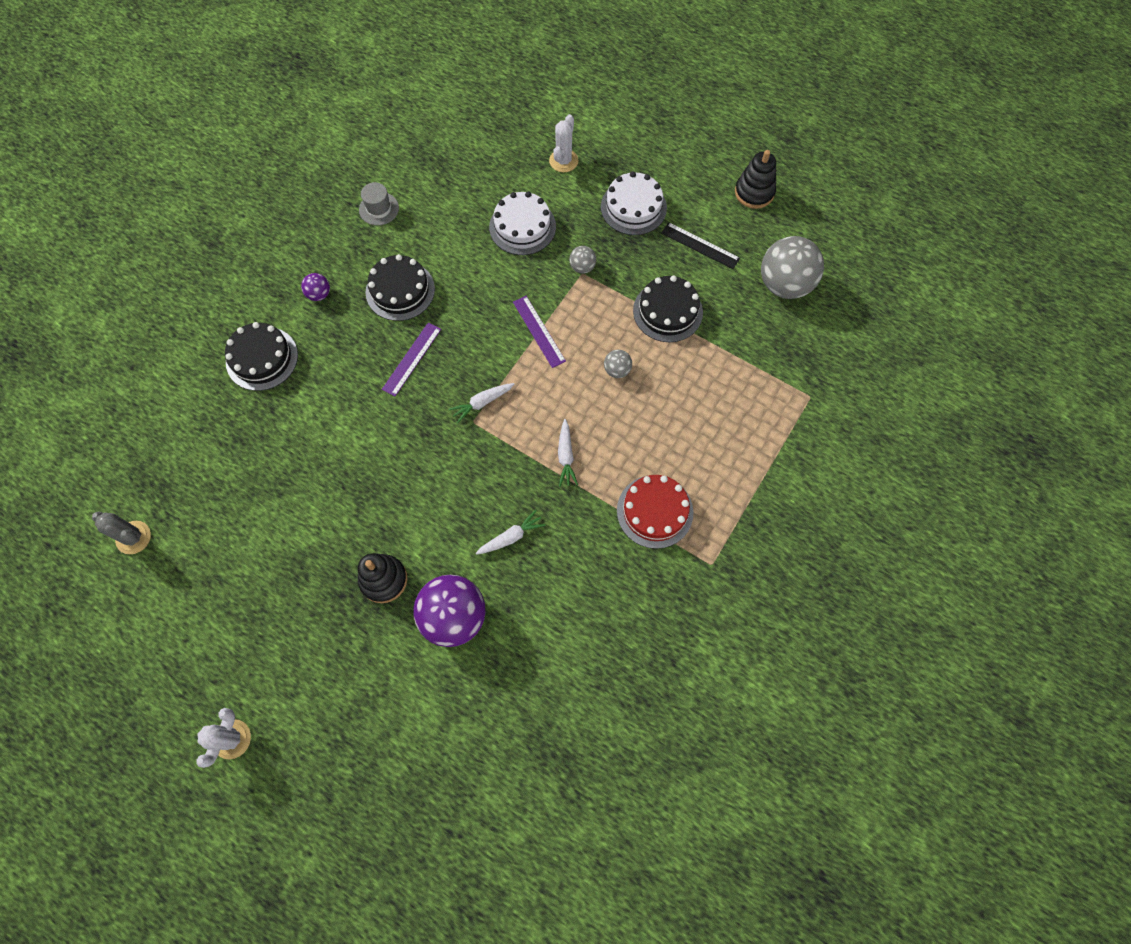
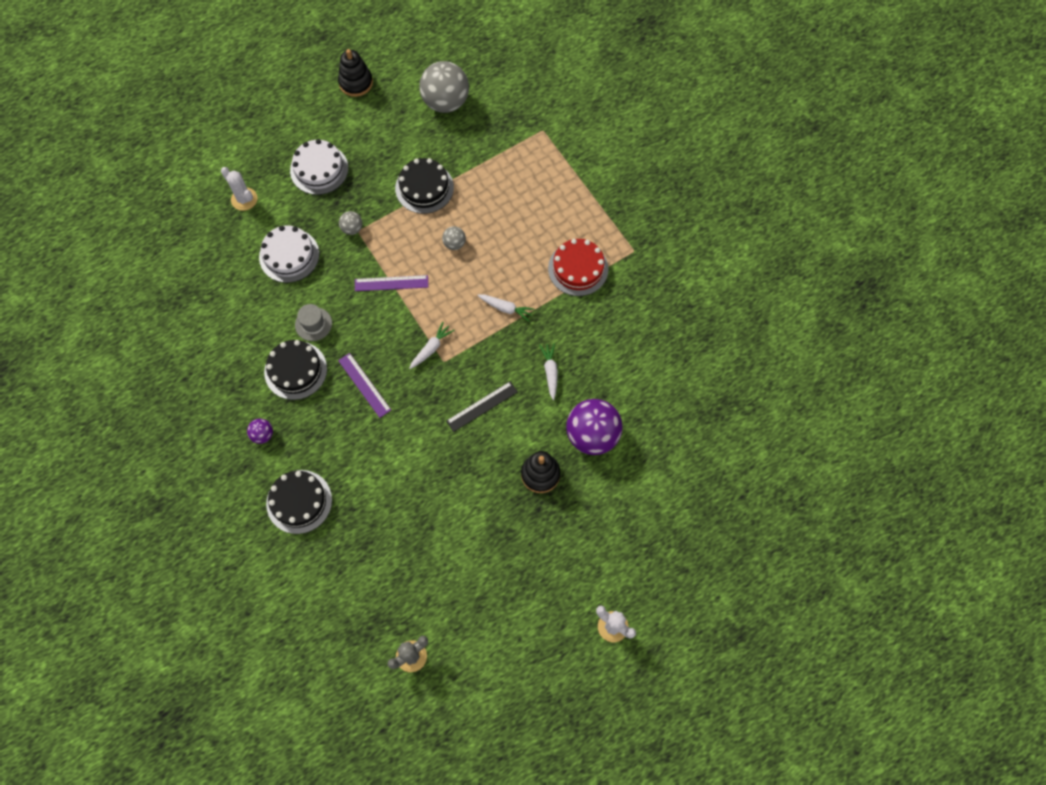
camera: 65 degrees left, 0 degrees up
(379, 209) = (205, 357): grey hat -> grey hat (313, 324)
(482, 403) = (431, 348): white carrot -> white carrot turned 135 degrees counterclockwise
(700, 245) = (380, 140): black ruler -> black ruler (482, 406)

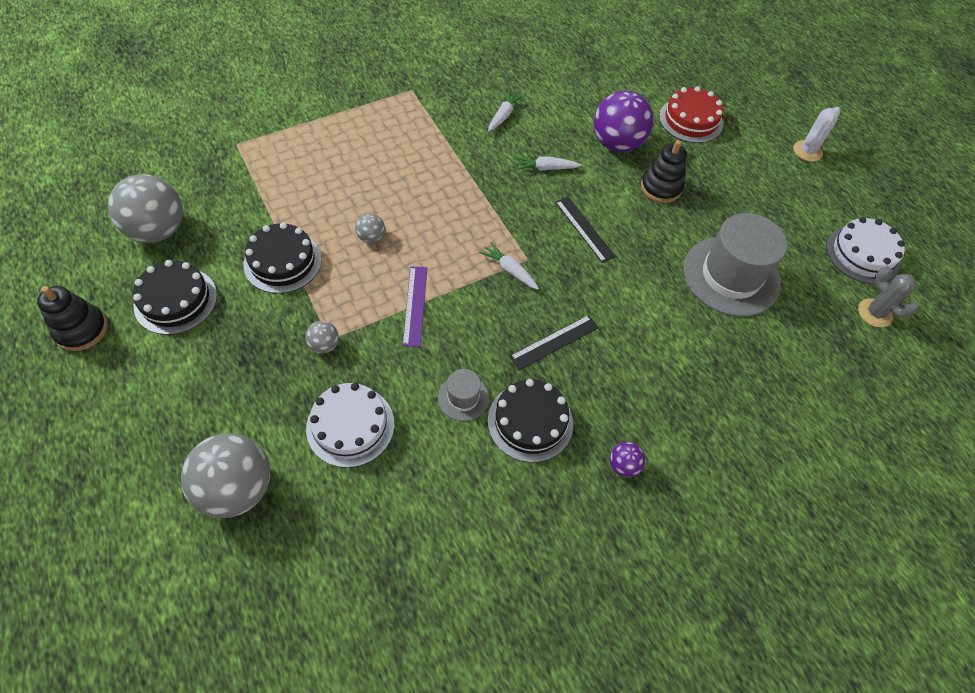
camera: 90 degrees left, 10 degrees down
(244, 199) = (237, 488): white cactus -> grey ball
(299, 501) = (712, 422): black cake -> black cake (176, 300)
(319, 169) = (215, 382): white cake -> white cake (862, 254)
(364, 385) = (554, 342): purple ruler -> black ruler
(442, 530) = (731, 276): none -> grey hat
(505, 308) = (465, 198): white carrot -> white carrot (503, 116)
(578, 268) = (425, 134): red cake -> red cake (690, 120)

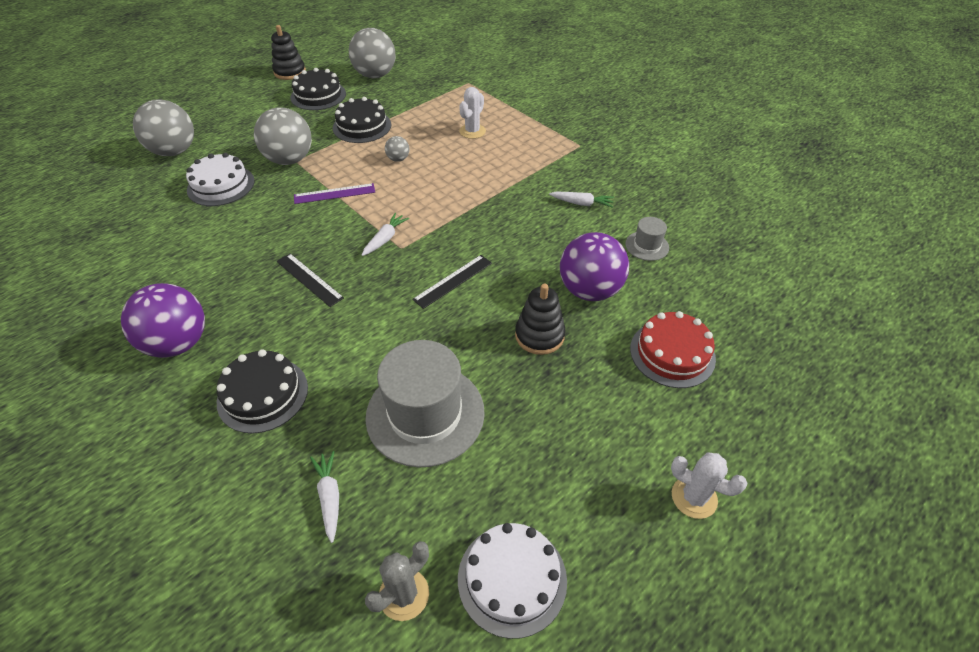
camera: 80 degrees right, 10 degrees down
(324, 345) = (289, 160): grey ball -> grey ball, size x2.20
(346, 163) = (472, 131): none -> white cactus
(463, 397) = (247, 235): grey hat -> grey hat (647, 246)
(530, 421) = (224, 276): black cake -> black cake (263, 394)
(546, 168) = (524, 242): white carrot -> white carrot (329, 497)
(623, 465) = (178, 343): purple ball -> purple ball, size x2.20

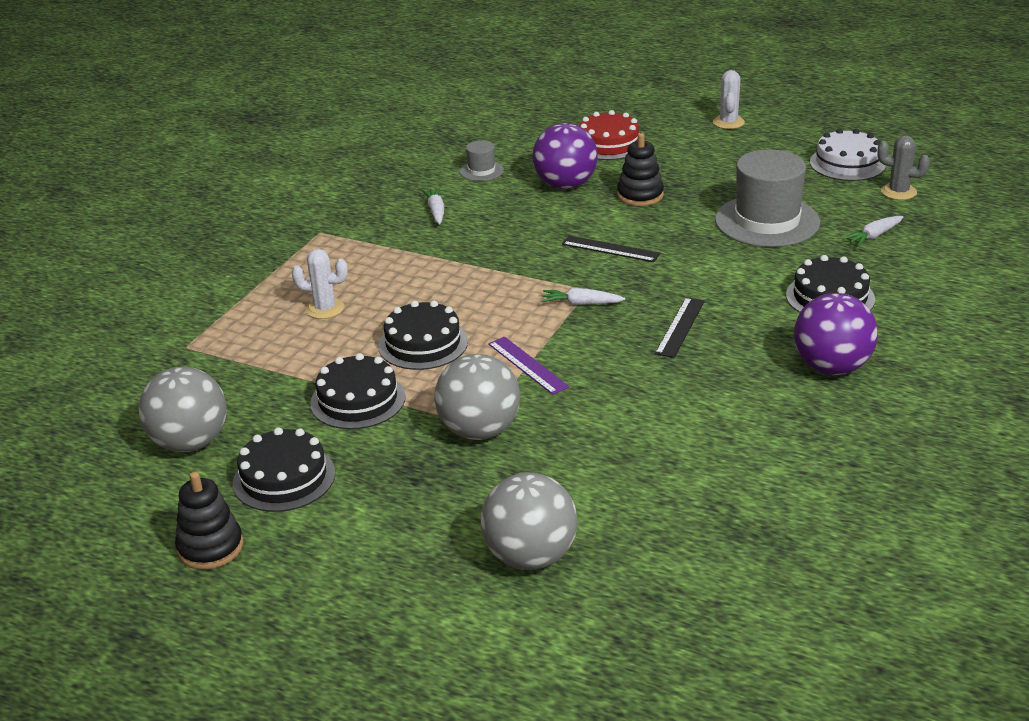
camera: 110 degrees left, 15 degrees down
(221, 185) = (577, 465): white cake -> none
(398, 159) = (423, 344): grey ball -> black cake

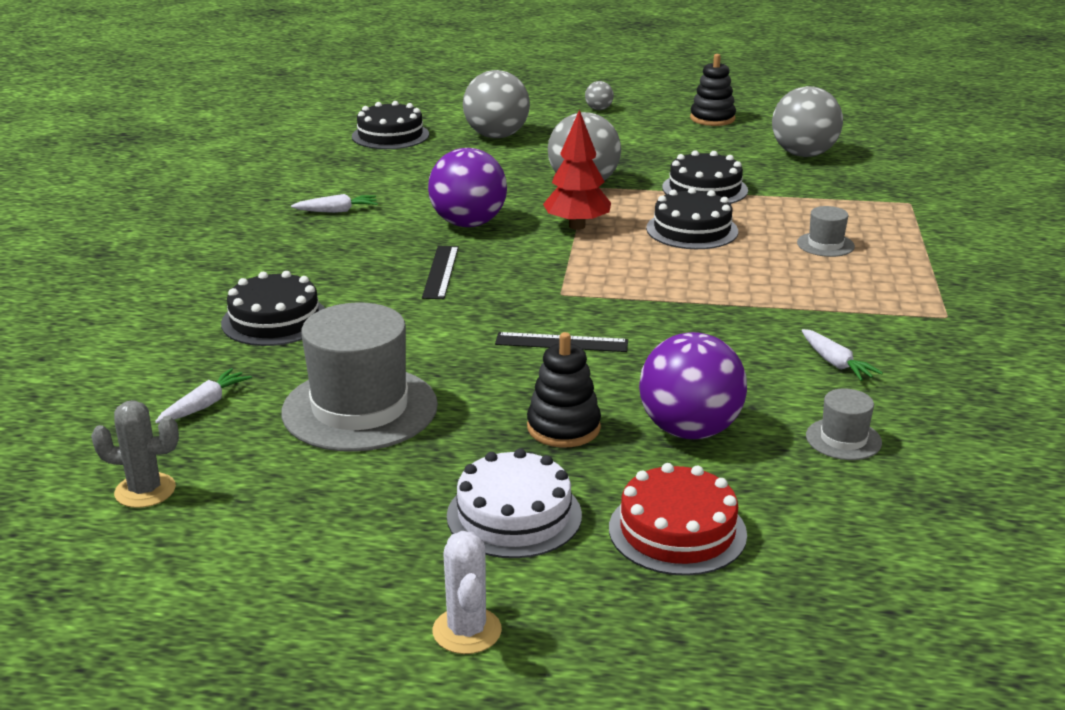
camera: 160 degrees right, 5 degrees down
(284, 478) = (706, 147): black cake -> black cake (390, 135)
(325, 308) = (825, 245): white cactus -> grey hat
(342, 608) = (598, 109): none -> grey ball
(527, 365) = (577, 226): purple ruler -> red tree
(581, 304) = (559, 280): white carrot -> white carrot (337, 211)
(831, 367) = (278, 257): purple ball -> purple ball (468, 223)
(847, 163) = (223, 545): white cake -> white cake (514, 515)

